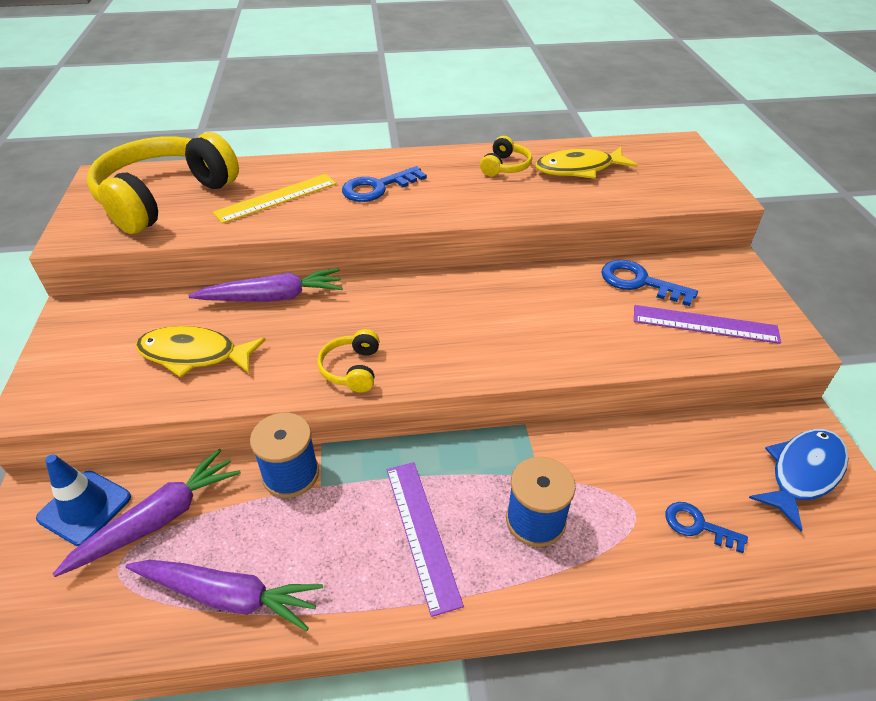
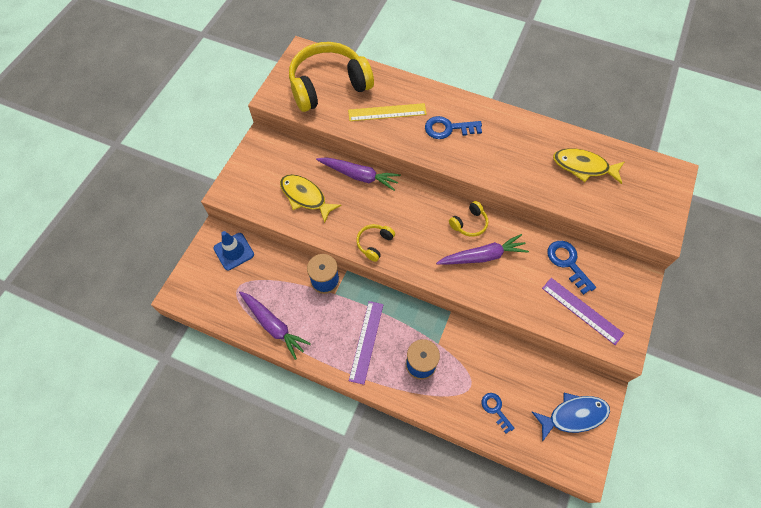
camera: 30 degrees right, 20 degrees up
(159, 519) = (261, 274): purple carrot -> purple carrot (482, 256)
(505, 167) = (537, 144): yellow headphones -> yellow headphones (469, 223)

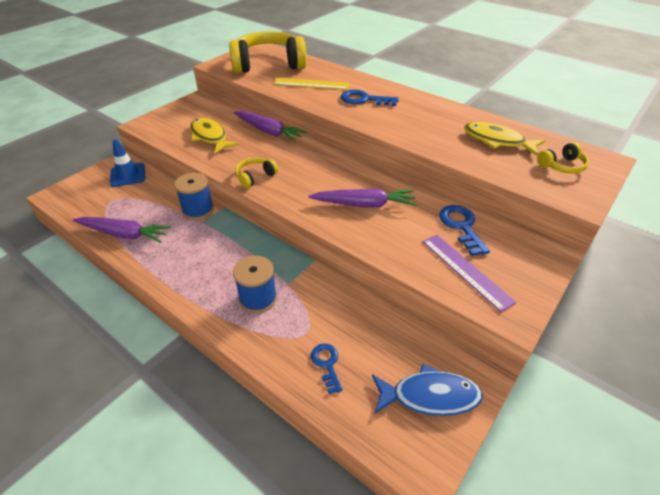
camera: 15 degrees right, 20 degrees down
(273, 326) = (124, 234): purple carrot -> purple carrot turned 45 degrees counterclockwise
(366, 341) = (209, 266): purple ruler -> none
(469, 223) = (361, 178): yellow headphones -> yellow headphones (562, 166)

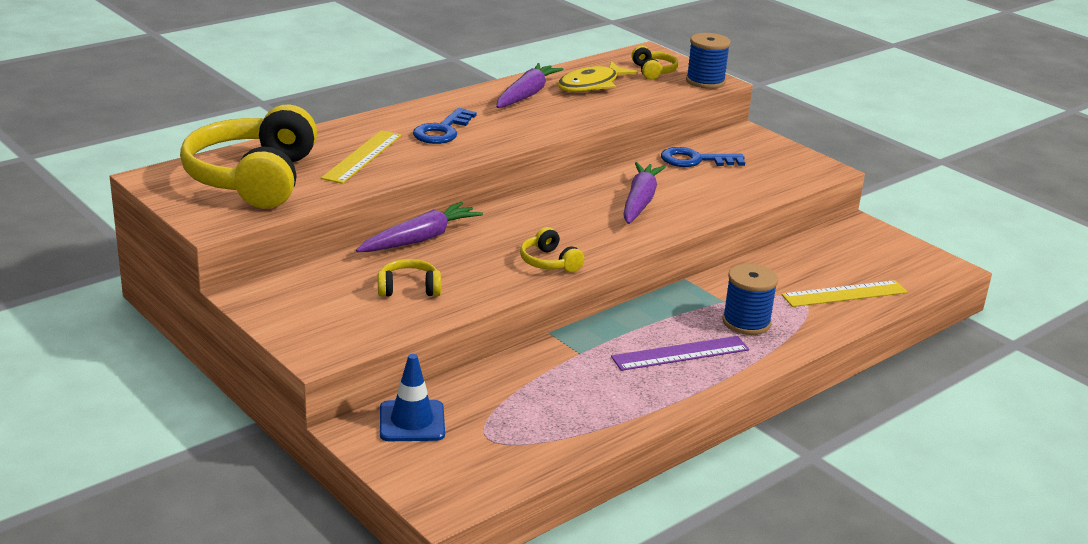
camera: 80 degrees left, 15 degrees down
(124, 234) = (590, 422): purple carrot -> purple carrot (526, 95)
(198, 210) = (549, 354): blue spool -> blue spool (705, 81)
(210, 137) = (409, 289): yellow fish -> yellow headphones
(327, 364) = (844, 294): blue key -> yellow ruler
(430, 396) = (881, 251): blue fish -> none
(466, 270) = (764, 174): purple ruler -> purple ruler (680, 353)

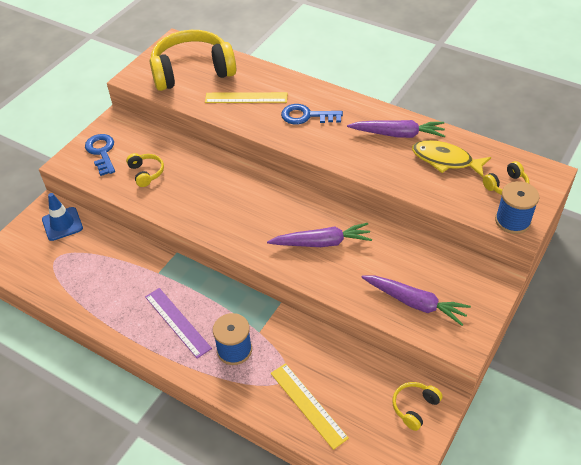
camera: 75 degrees right, 20 degrees up
(420, 239) = (208, 159): purple carrot -> purple carrot (415, 303)
(549, 262) = (207, 221): yellow headphones -> yellow headphones (414, 407)
(695, 160) = (416, 257): blue key -> blue key (101, 152)

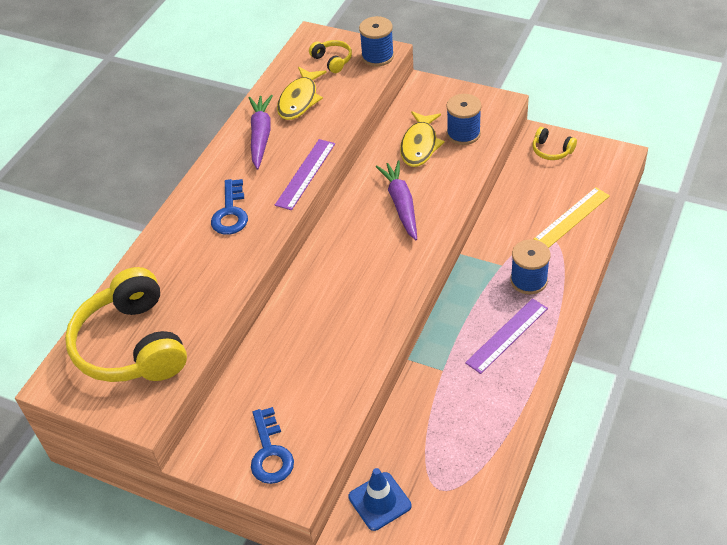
camera: 95 degrees left, 0 degrees up
(101, 152) = (270, 452): blue key -> blue key turned 75 degrees counterclockwise
(146, 173) = (309, 387): yellow headphones -> none
(246, 98) = (194, 275): yellow ruler -> none
(342, 160) = (305, 174): none -> purple ruler
(401, 265) = (420, 145): none -> yellow fish
(415, 303) = (463, 134): purple carrot -> blue spool

